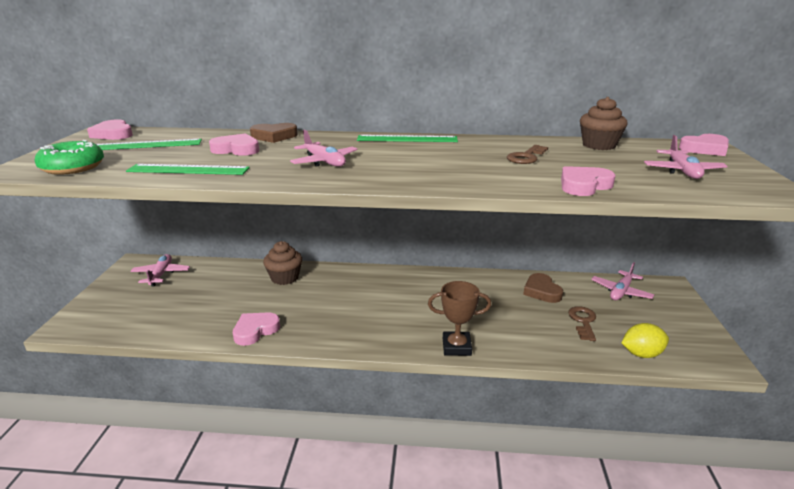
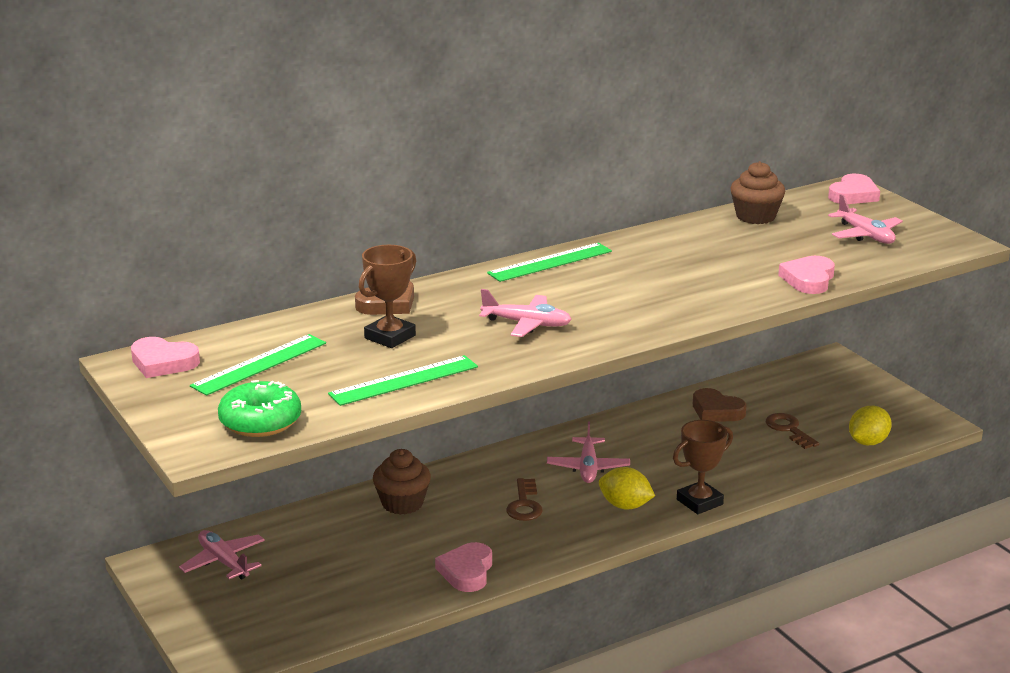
camera: 35 degrees left, 0 degrees up
(236, 149) = (390, 337): pink heart -> brown trophy
(403, 329) = (625, 506): none -> yellow lemon
(526, 157) = (712, 255): brown key -> brown key (524, 505)
(621, 291) = (793, 382): pink plane -> pink plane (588, 468)

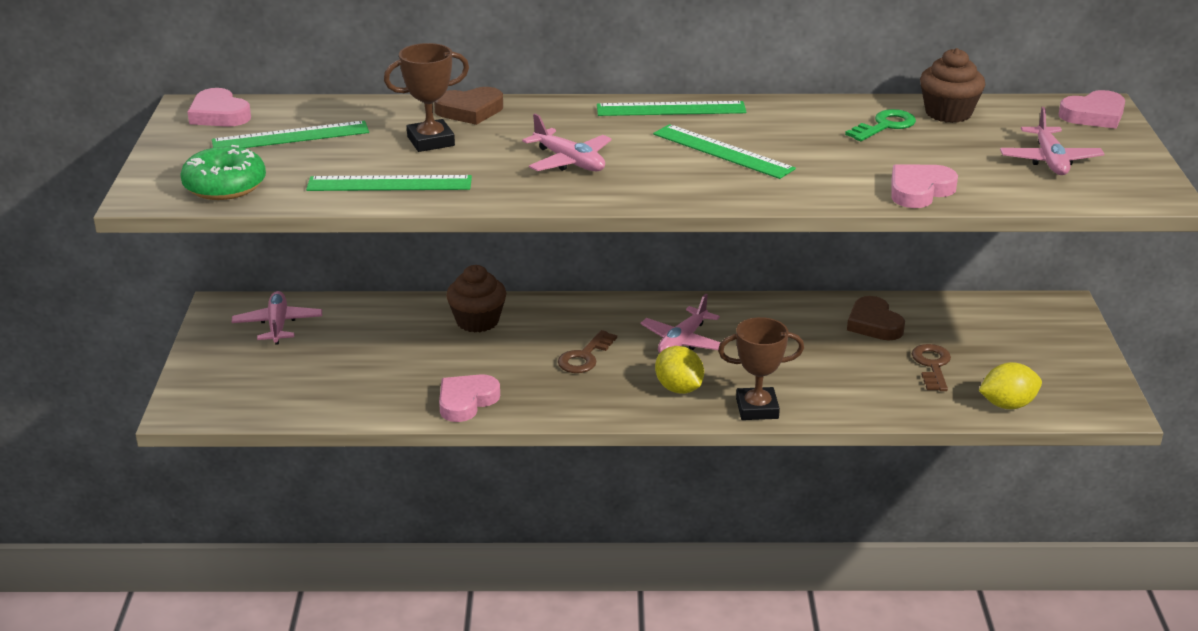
camera: 30 degrees right, 5 degrees up
(633, 286) = (722, 151): none -> green ruler
(724, 237) = (885, 126): none -> green key

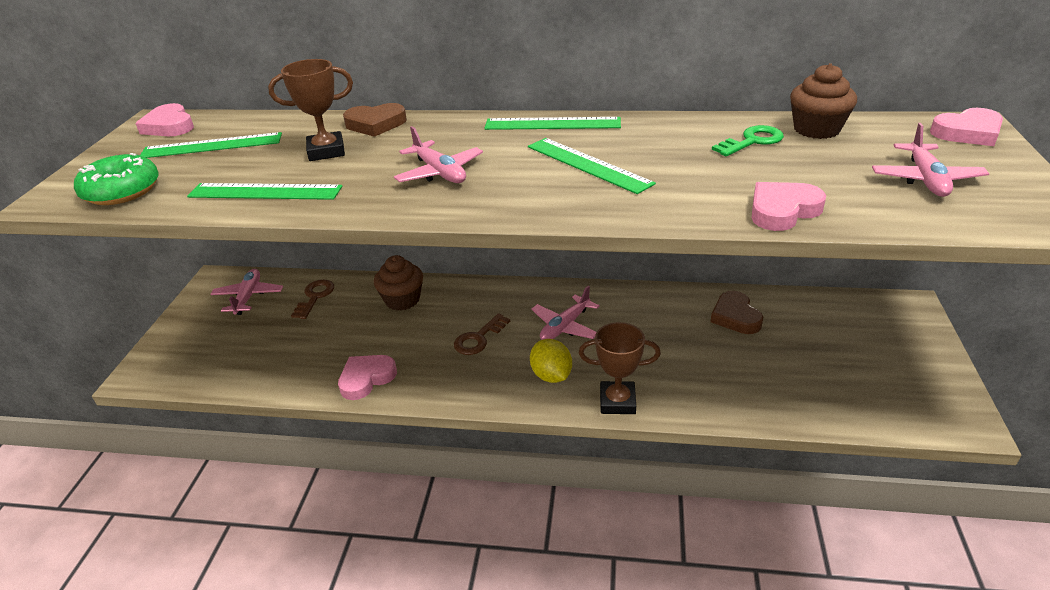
camera: 10 degrees right, 5 degrees up
(932, 365) = (785, 363): brown key -> brown key (315, 297)
(1007, 405) = (857, 411): yellow lemon -> none

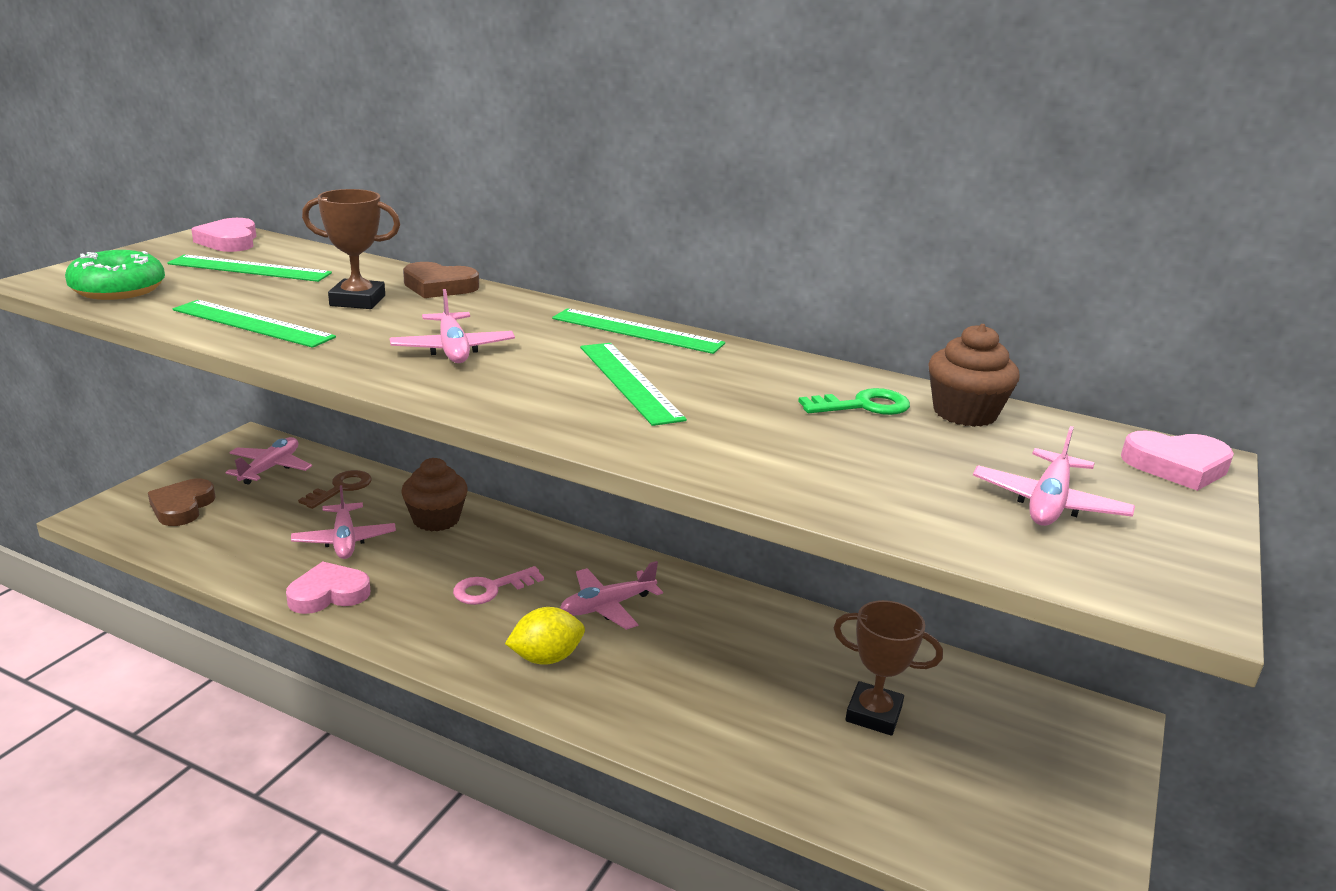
camera: 15 degrees right, 10 degrees down
(347, 335) = (344, 540): none -> pink plane
(478, 339) = (491, 589): brown key -> pink key
(551, 375) = (546, 658): yellow lemon -> yellow lemon turned 75 degrees clockwise
(617, 401) = (605, 715): brown trophy -> brown trophy (873, 714)
(735, 317) = (841, 661): brown heart -> brown heart (182, 507)
(782, 211) = (812, 488): pink heart -> none

